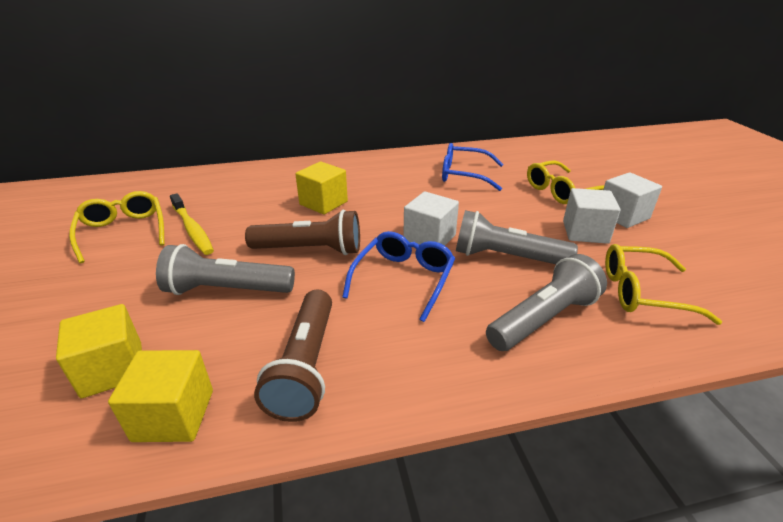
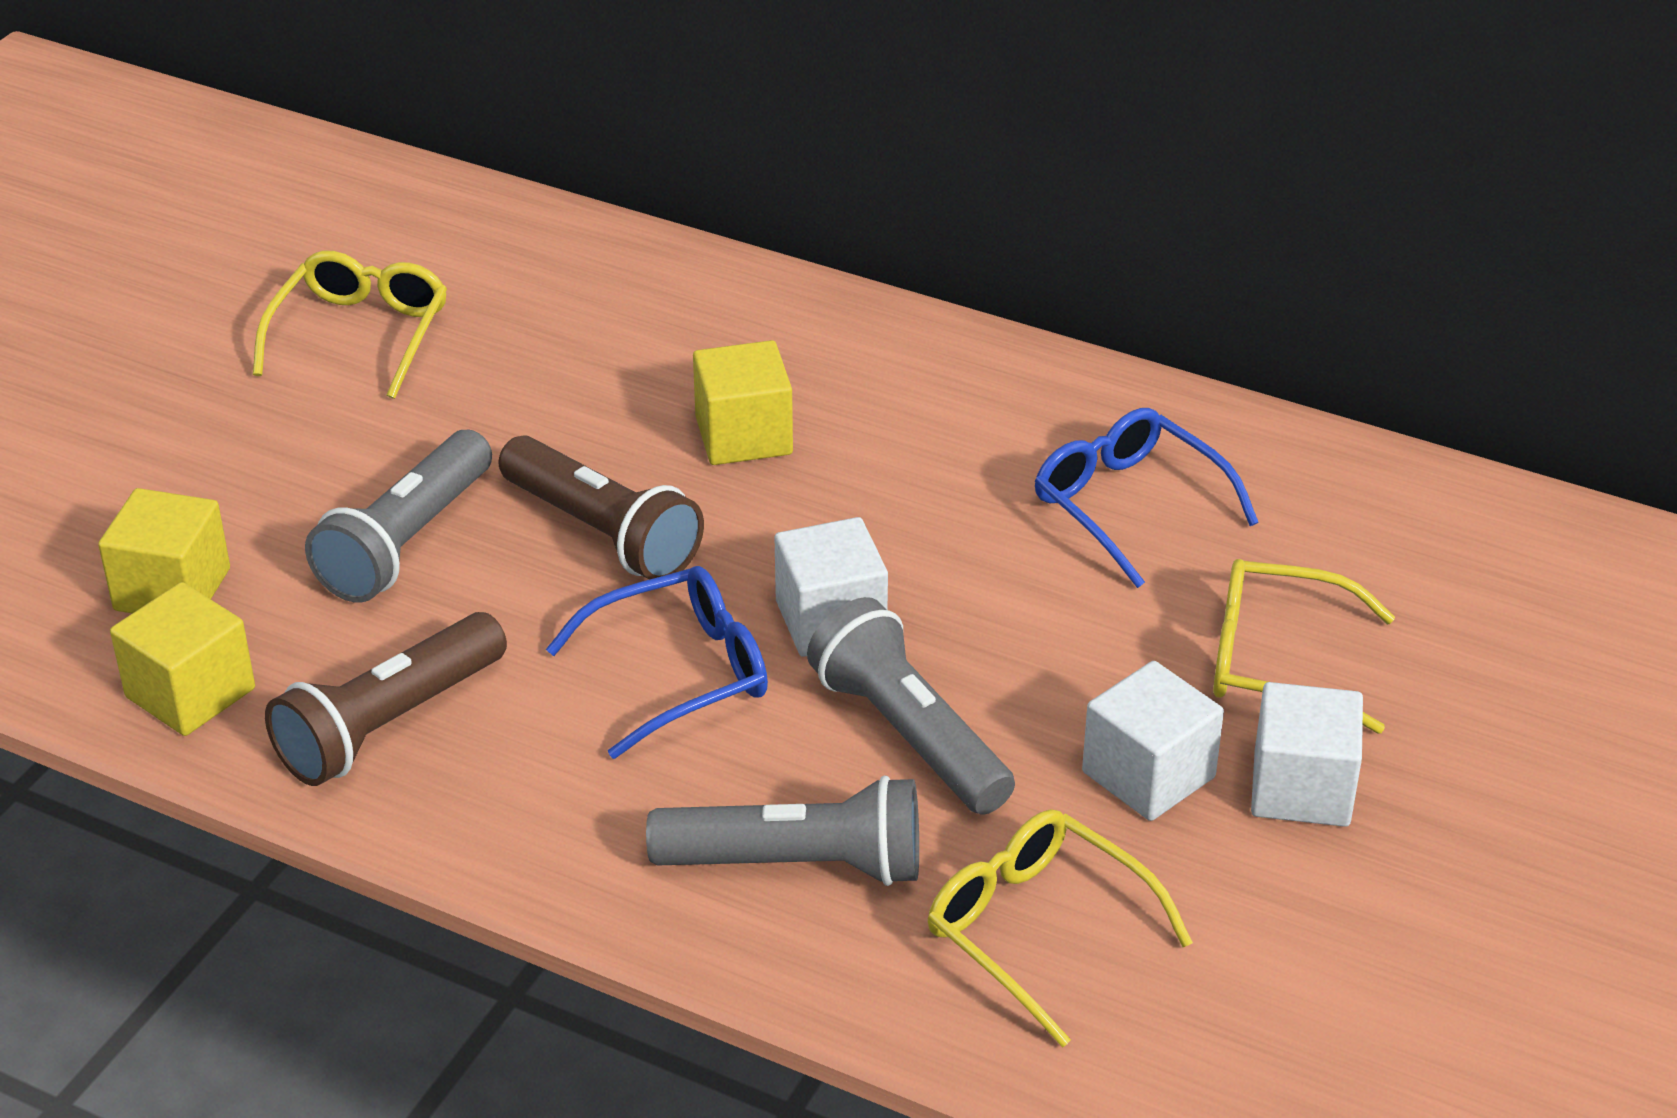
camera: 40 degrees right, 5 degrees up
(192, 229) = (465, 386): yellow toothbrush -> none
(227, 290) = (406, 542): grey flashlight -> grey flashlight turned 105 degrees counterclockwise

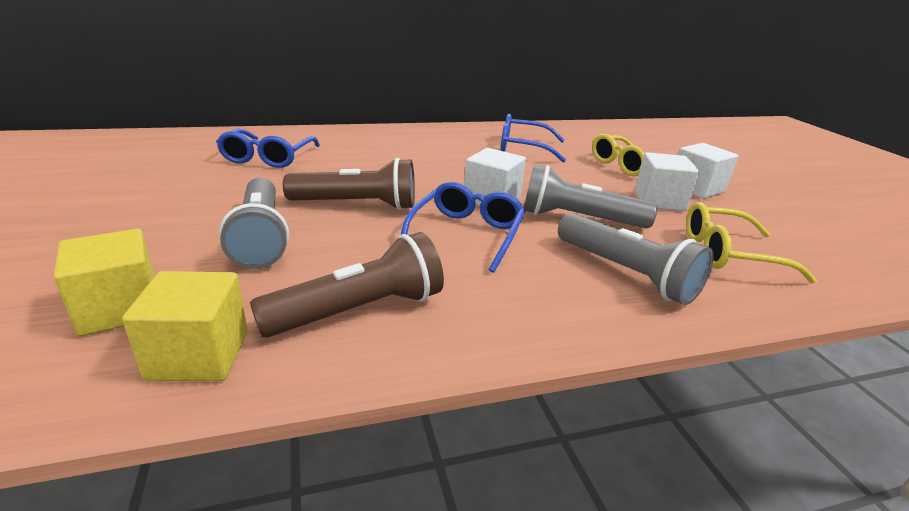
camera: 45 degrees left, 10 degrees down
(360, 335) = (133, 181): yellow glasses -> none
(389, 724) = (359, 310): brown flashlight -> brown flashlight turned 120 degrees counterclockwise
(600, 345) = (268, 157): none -> blue glasses
(743, 436) = (369, 165): yellow cube -> none
(798, 864) = (626, 273): grey flashlight -> grey flashlight turned 90 degrees clockwise

